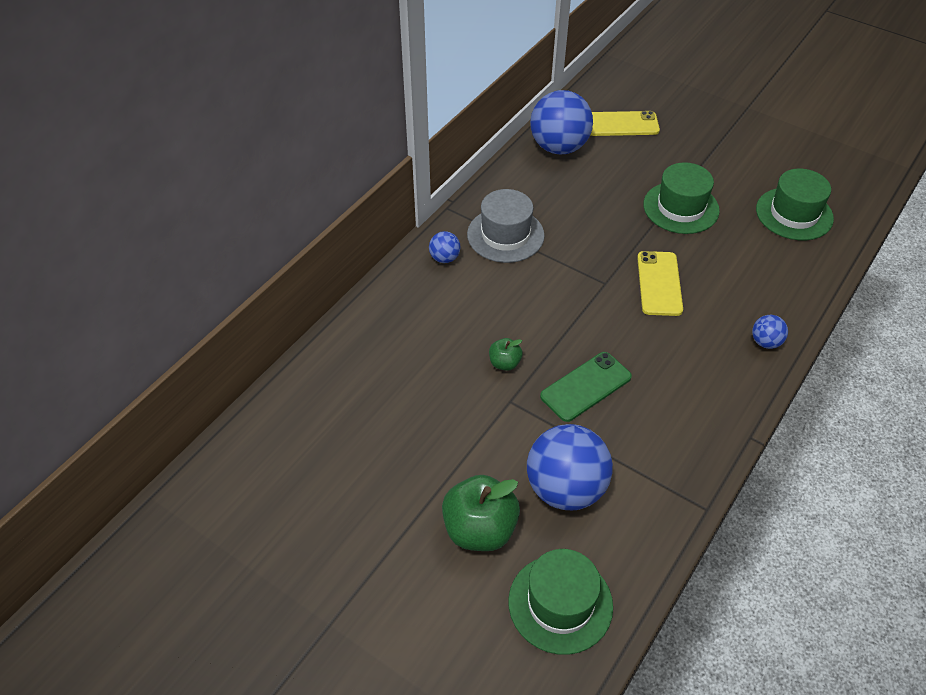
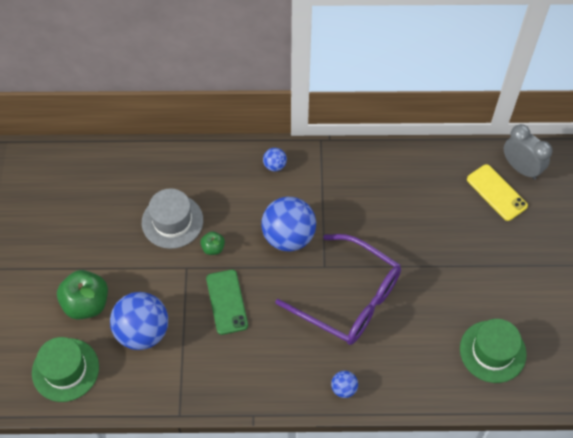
camera: 55 degrees right, 10 degrees up
(505, 235) = (322, 186): grey hat -> grey hat (172, 221)
(559, 147) = (436, 168): blue ball -> blue ball (288, 236)
(586, 387) = (226, 302): green phone -> green phone turned 60 degrees clockwise
(608, 97) = (521, 168): none -> grey clock
(659, 283) = (349, 298): yellow phone -> purple glasses
(681, 207) = (436, 275): green hat -> none

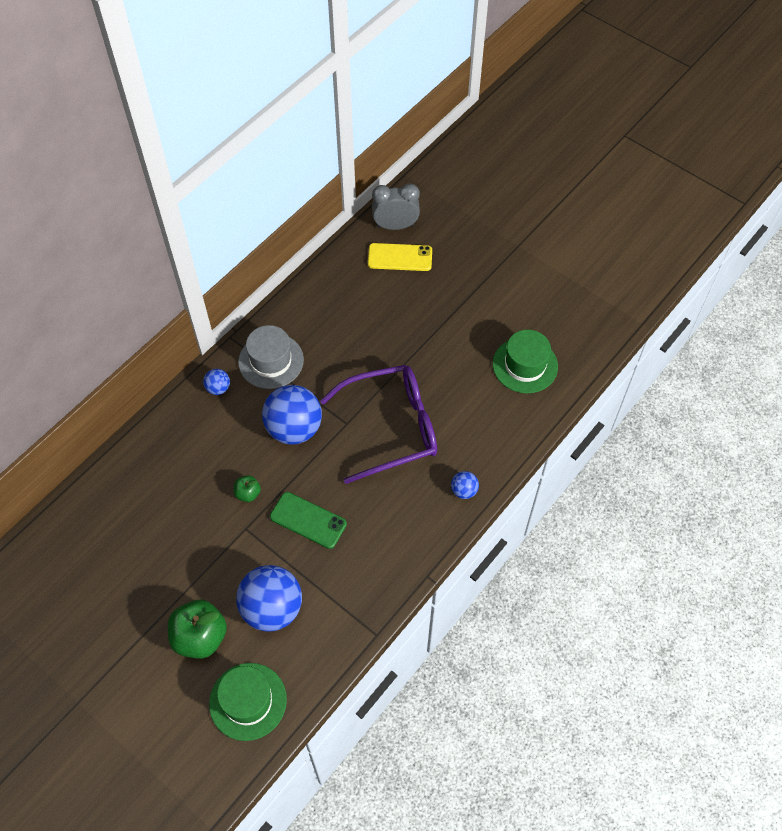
camera: 50 degrees left, 0 degrees up
(172, 221) = (190, 507): grey hat -> grey hat (271, 361)

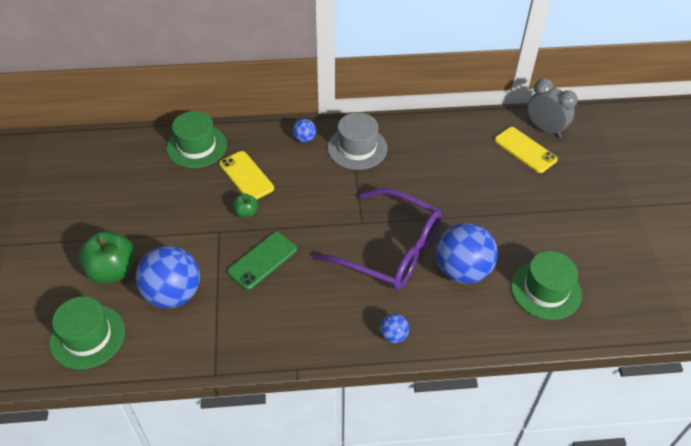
camera: 45 degrees right, 10 degrees down
(133, 473) = (197, 146): none -> green hat
(209, 462) = (246, 176): none -> yellow phone
(294, 428) = (323, 198): blue ball -> blue ball (462, 270)
(308, 520) = (262, 260): green phone -> green phone turned 60 degrees clockwise

